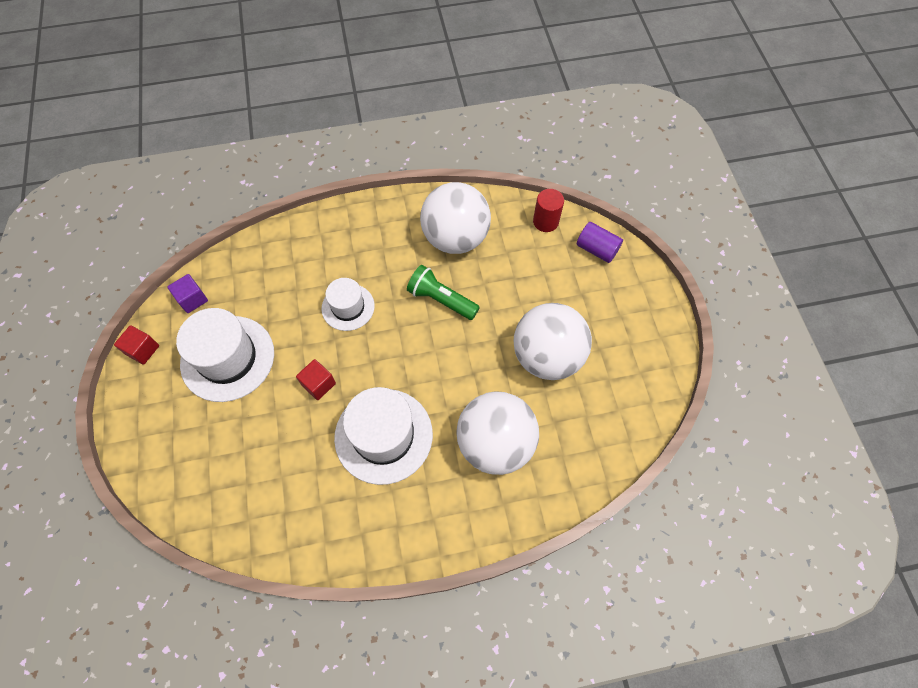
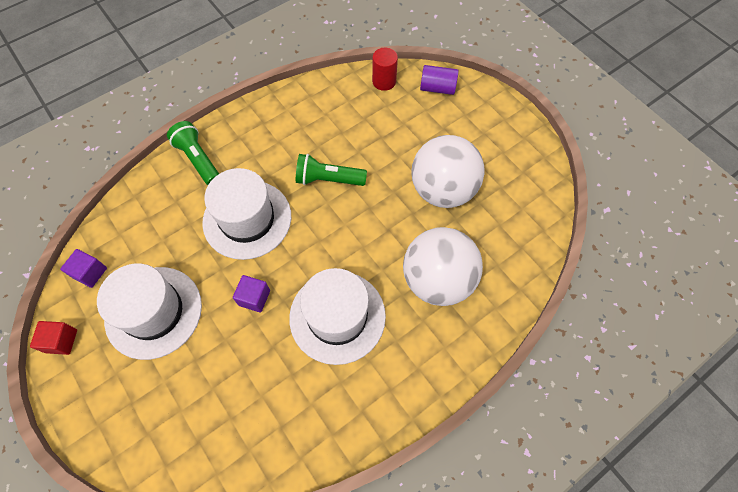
camera: 25 degrees left, 0 degrees up
(318, 384) = (254, 298): red cube -> purple cube
(332, 231) = (198, 159): none -> green flashlight
(348, 307) = (247, 219): white hat -> white hat, size x1.69
(455, 238) = (314, 123): white ball -> none

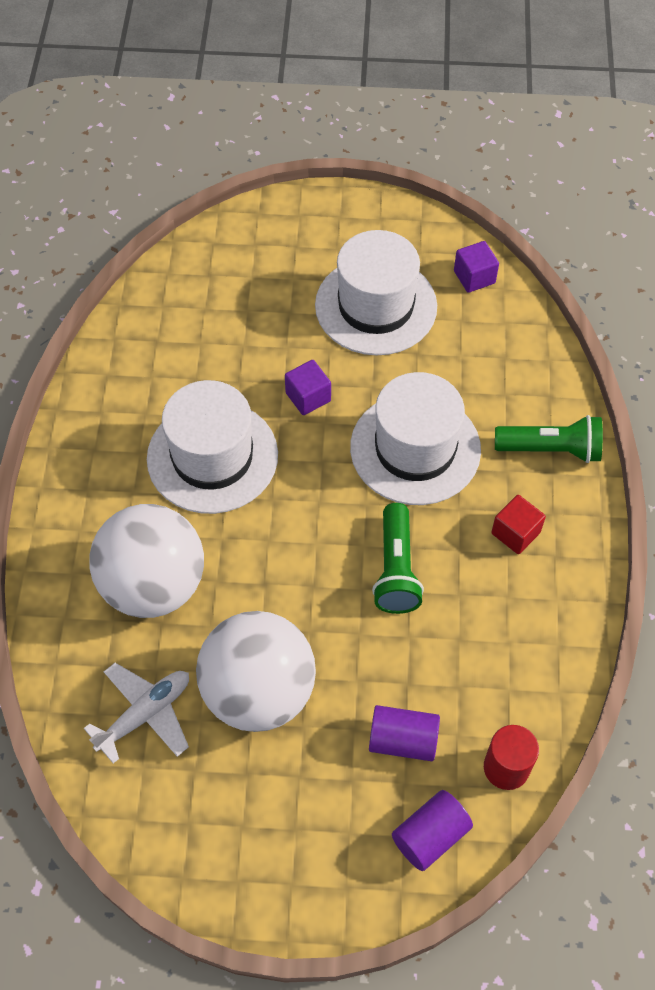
camera: 130 degrees right, 5 degrees down
(61, 341) = (413, 224): red cube -> red cube (515, 533)
(328, 179) = (396, 569): green flashlight -> green flashlight turned 135 degrees clockwise
(408, 122) = (403, 740): none -> purple cylinder
(500, 227) = (145, 714): none -> white plane

